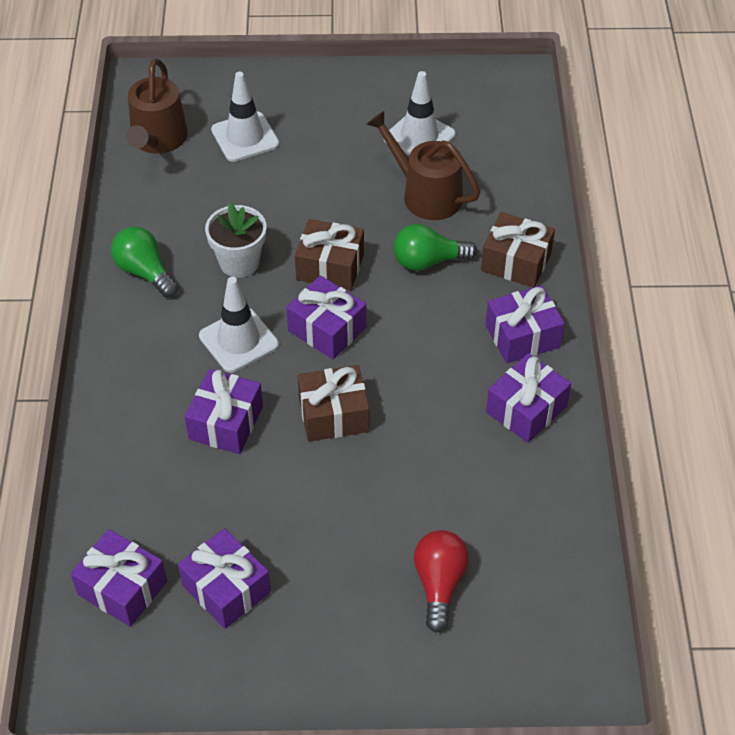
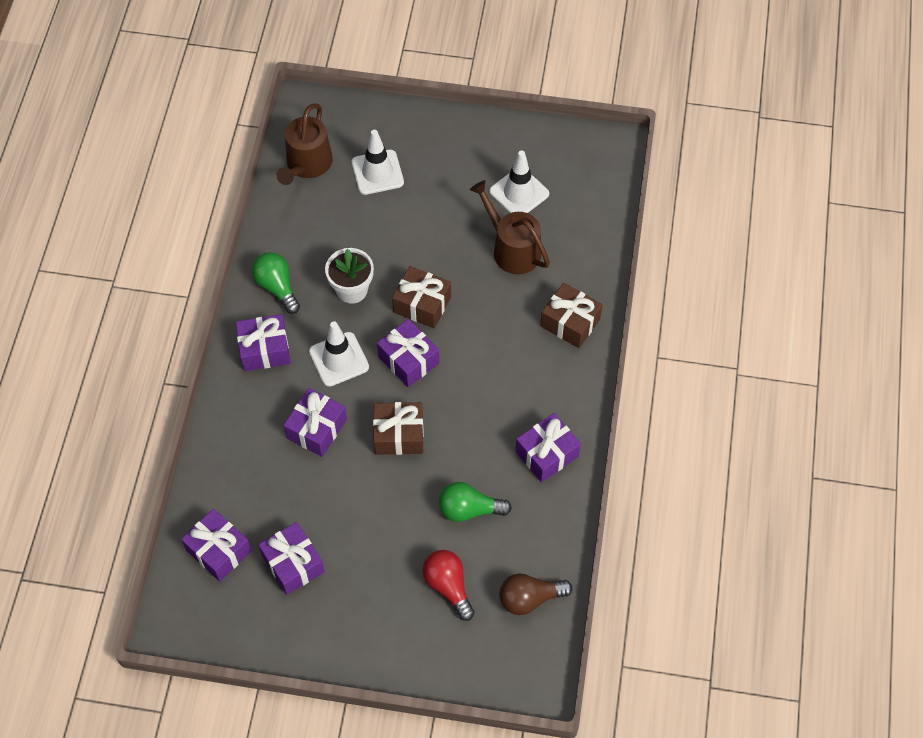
camera: 10 degrees right, 10 degrees up
(428, 261) = (500, 311): green light bulb -> green light bulb (469, 509)
(439, 584) = (448, 586): red light bulb -> red light bulb turned 45 degrees counterclockwise
(522, 336) = (559, 390): purple gift -> purple gift (264, 350)
(549, 582) = (530, 598): none -> brown light bulb

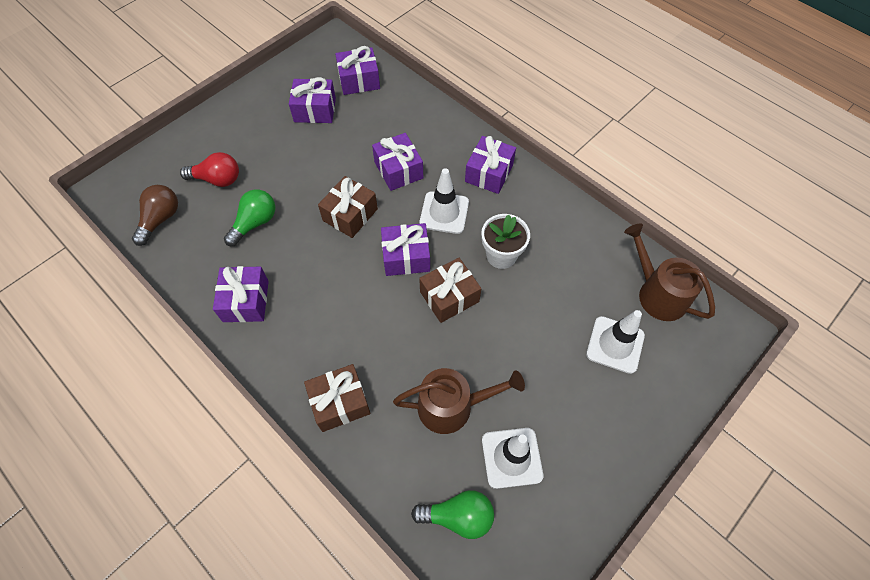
camera: 125 degrees right, 0 degrees up
(277, 287) = (540, 208): green light bulb -> green light bulb (458, 516)

